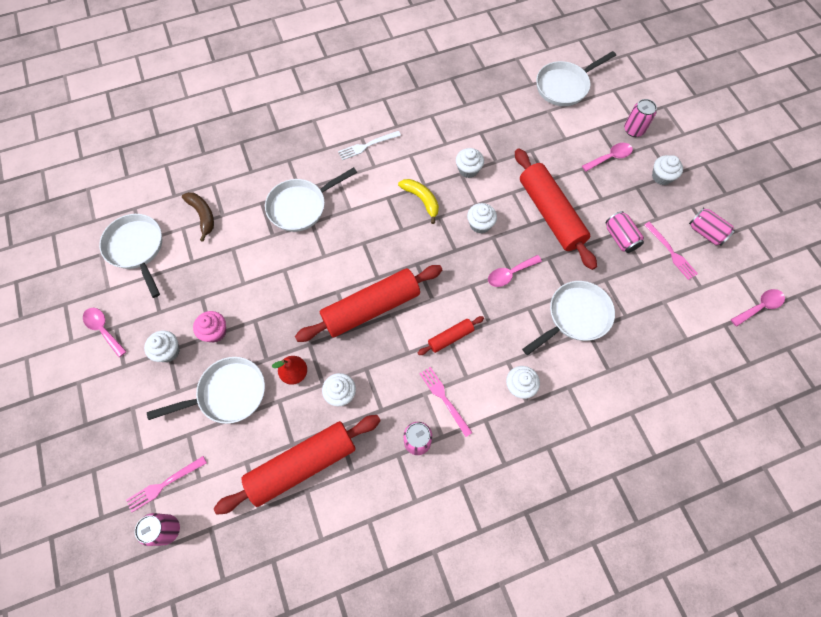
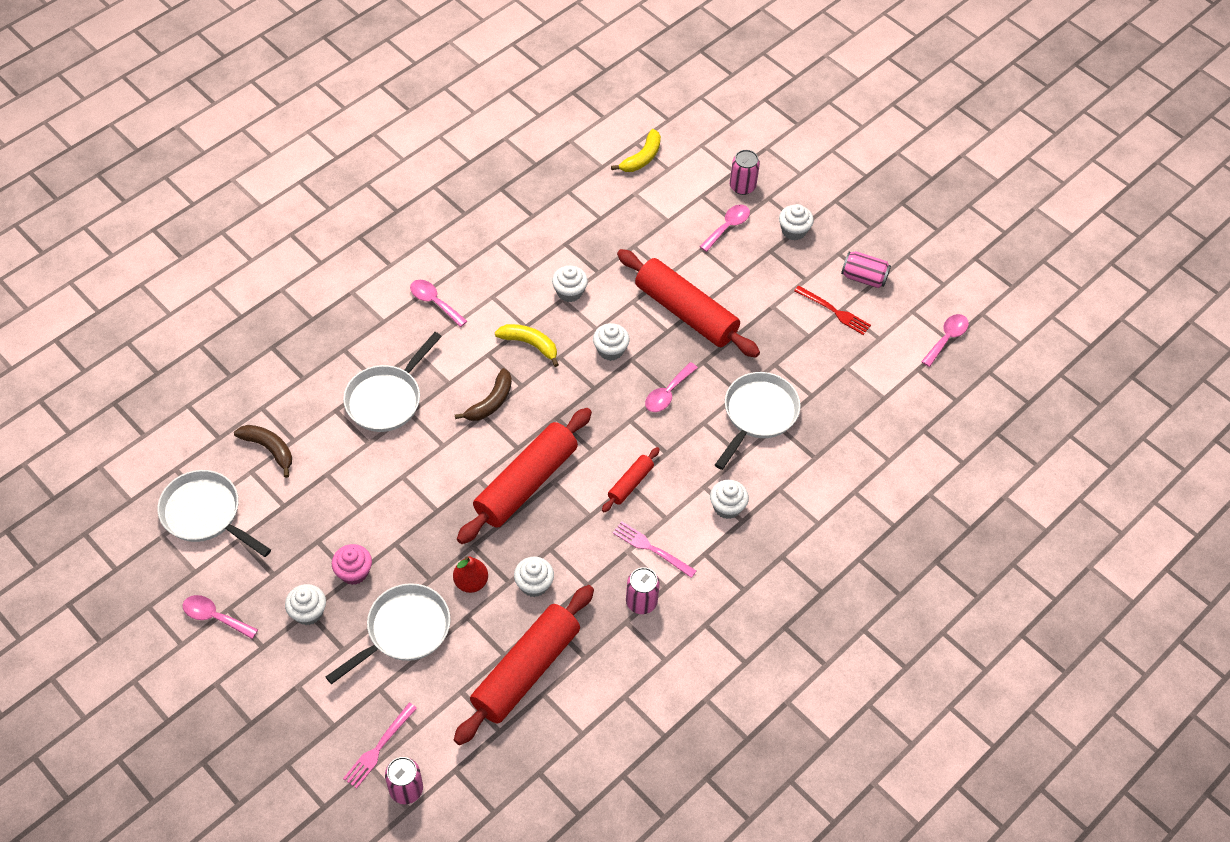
camera: 25 degrees left, 10 degrees down
(367, 146) = (434, 302): white fork -> pink spoon
(373, 235) = (490, 402): none -> brown banana
(564, 86) = (642, 158): white pan -> yellow banana
(620, 238) = (774, 314): pink can -> none
(671, 252) = (834, 311): pink fork -> red fork

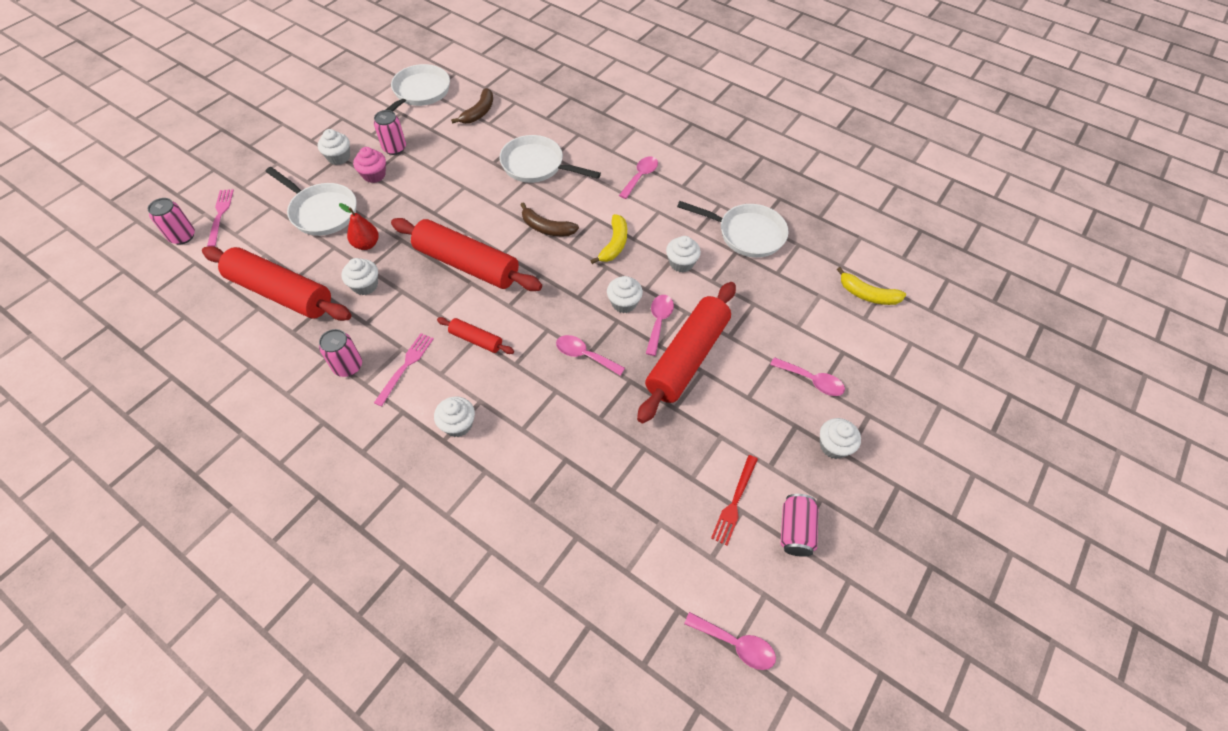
camera: 80 degrees right, 0 degrees up
(215, 617) = (335, 113): pink spoon -> pink spoon (658, 322)
(378, 748) = (220, 215): pink fork -> pink fork turned 60 degrees clockwise
(742, 186) = (873, 387): pink can -> pink can (394, 148)
(758, 414) = (575, 439): white pan -> white pan (746, 234)

